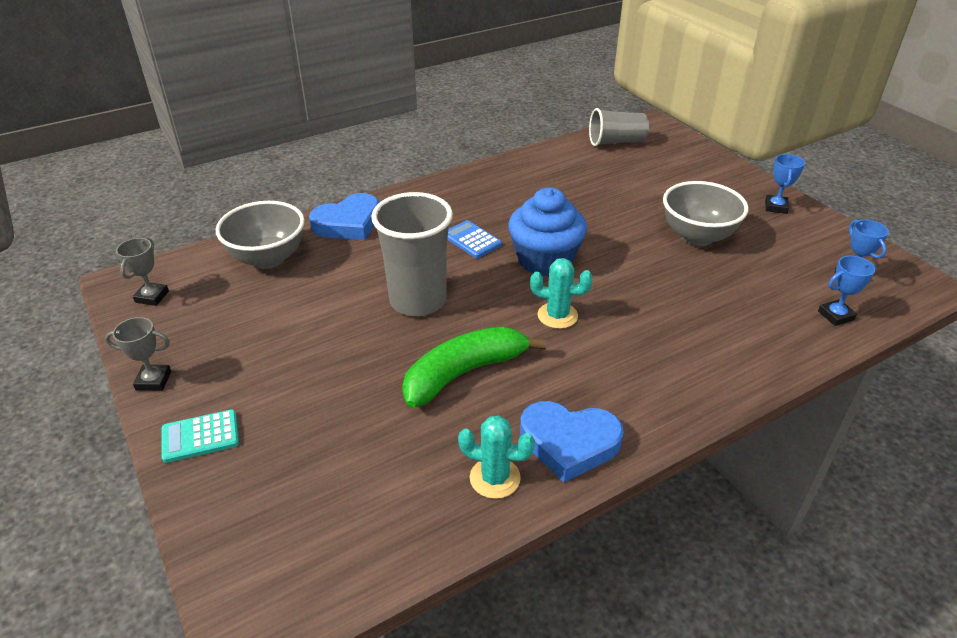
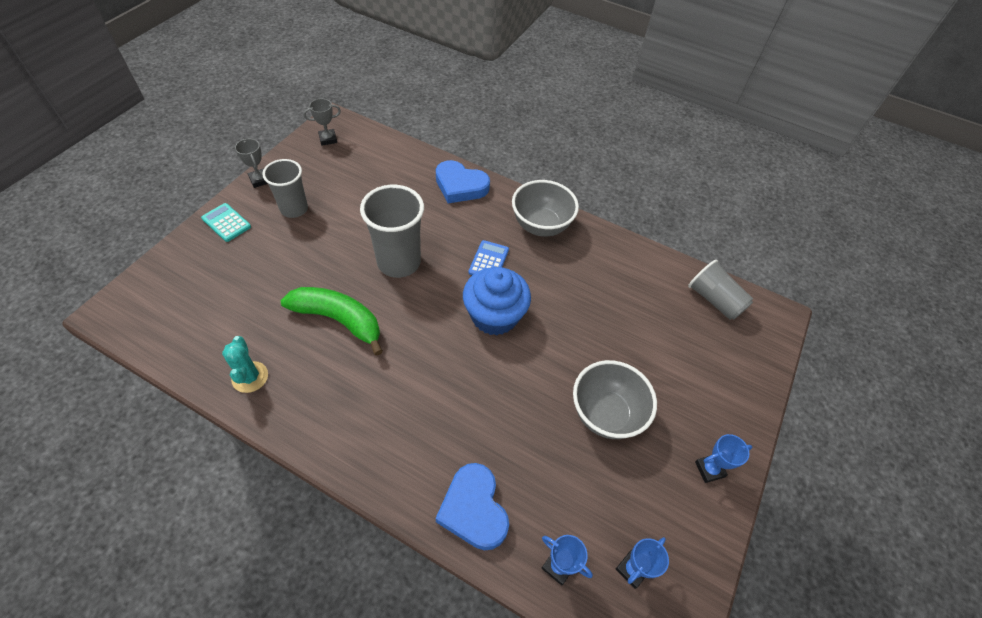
camera: 55 degrees right, 15 degrees up
(245, 362) = (294, 209): none -> grey cup
(268, 258) = (395, 167): grey bowl -> grey bowl (541, 226)
(557, 315) = (430, 350): turquoise cactus -> none
(569, 443) = (299, 407): blue heart -> blue heart (473, 509)

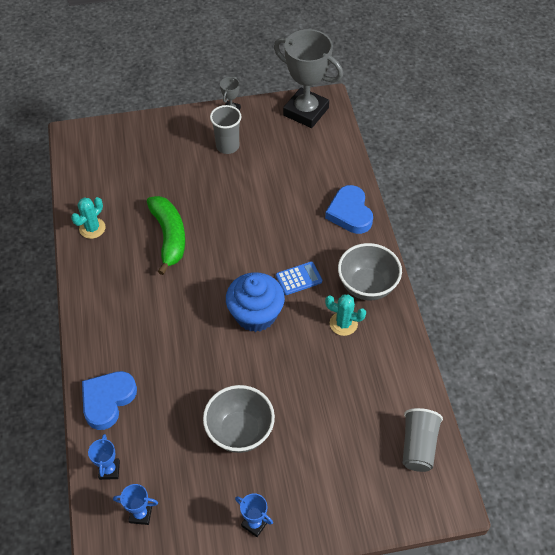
camera: 55 degrees right, 0 degrees up
(226, 223) = (181, 126): turquoise calculator -> none
(328, 139) = (306, 112): grey trophy -> grey trophy, size x2.32
(399, 262) = (244, 231): grey cup -> none
(562, 265) = (343, 324): none -> turquoise cactus

